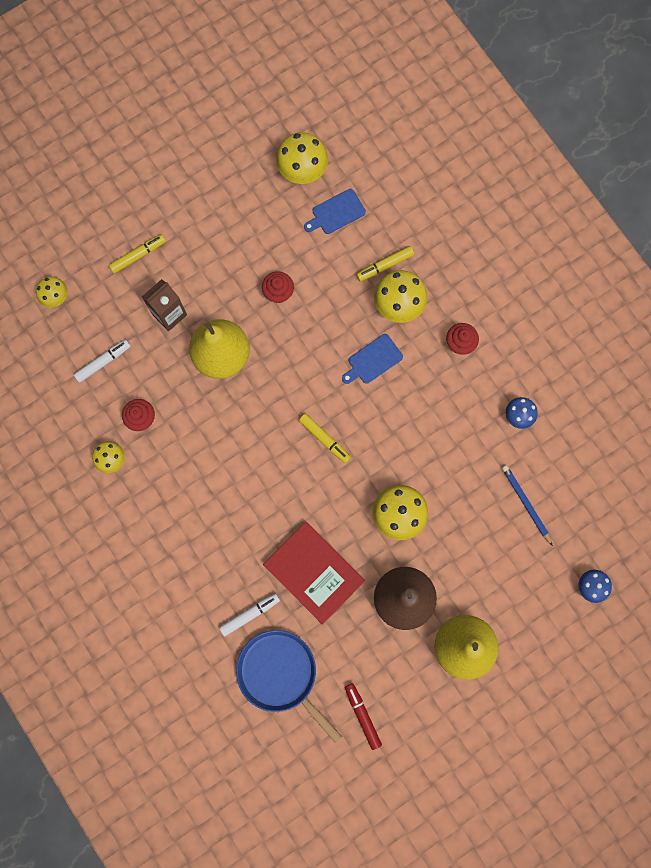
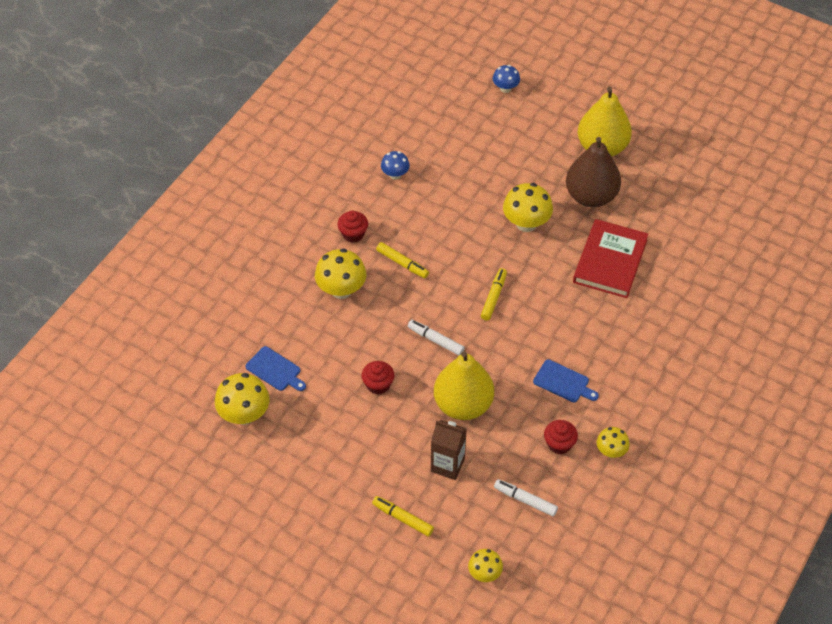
camera: 115 degrees left, 25 degrees down
(250, 614) = (673, 291): white marker -> white marker (436, 340)
(280, 674) = (704, 253): blue pan -> none
(362, 715) = (697, 189): red marker -> none
(373, 360) = (403, 289): blue cutting board -> blue cutting board (563, 382)
(385, 265) = (309, 313): yellow marker -> yellow marker (402, 263)
(526, 504) = (465, 146): blue pencil -> none

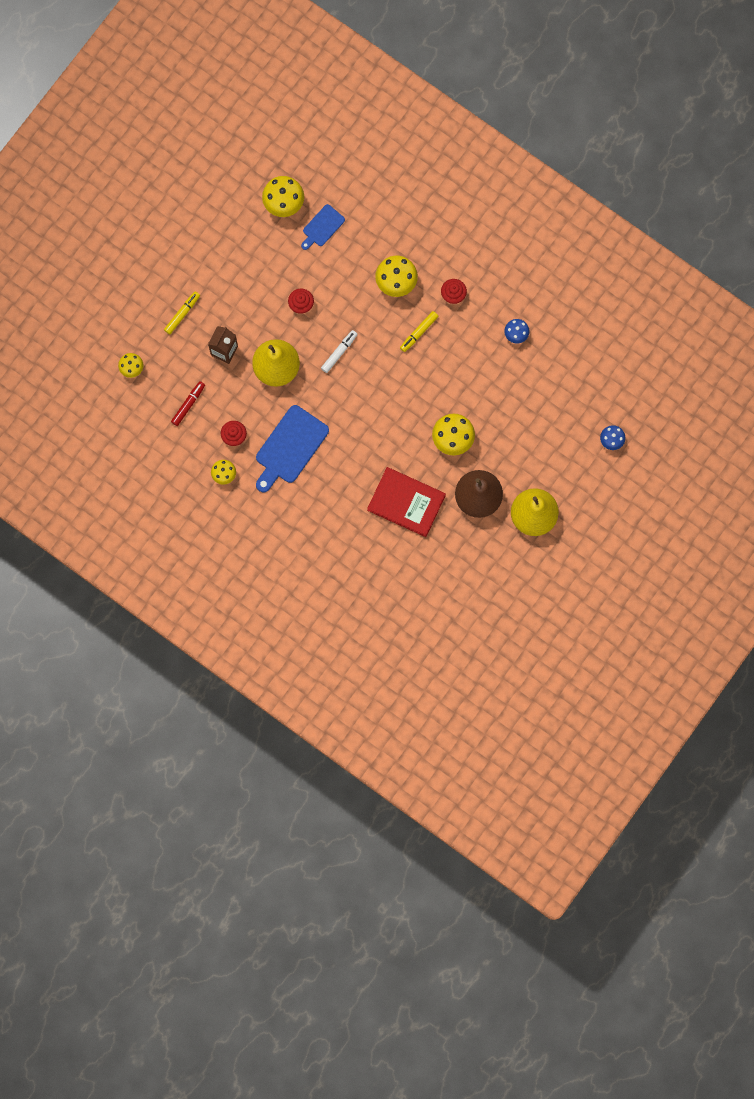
camera: 95 degrees right, 25 degrees up
(493, 297) = (377, 403): yellow marker -> none
(525, 500) = (188, 404): white marker -> red marker
(563, 382) = (290, 447): blue cutting board -> blue cutting board, size x1.78

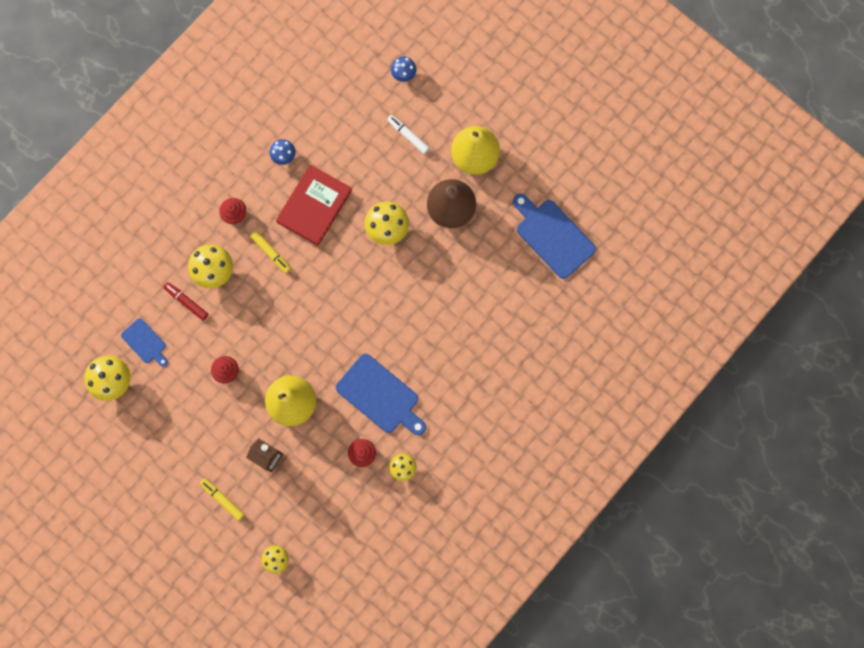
camera: 85 degrees left, 0 degrees up
(188, 404) = (323, 500): red marker -> red marker (186, 302)
(339, 352) = (283, 336): white marker -> white marker (408, 136)
(406, 502) = (450, 281): red book -> red book (314, 206)
(460, 597) = (553, 236): none -> blue cutting board

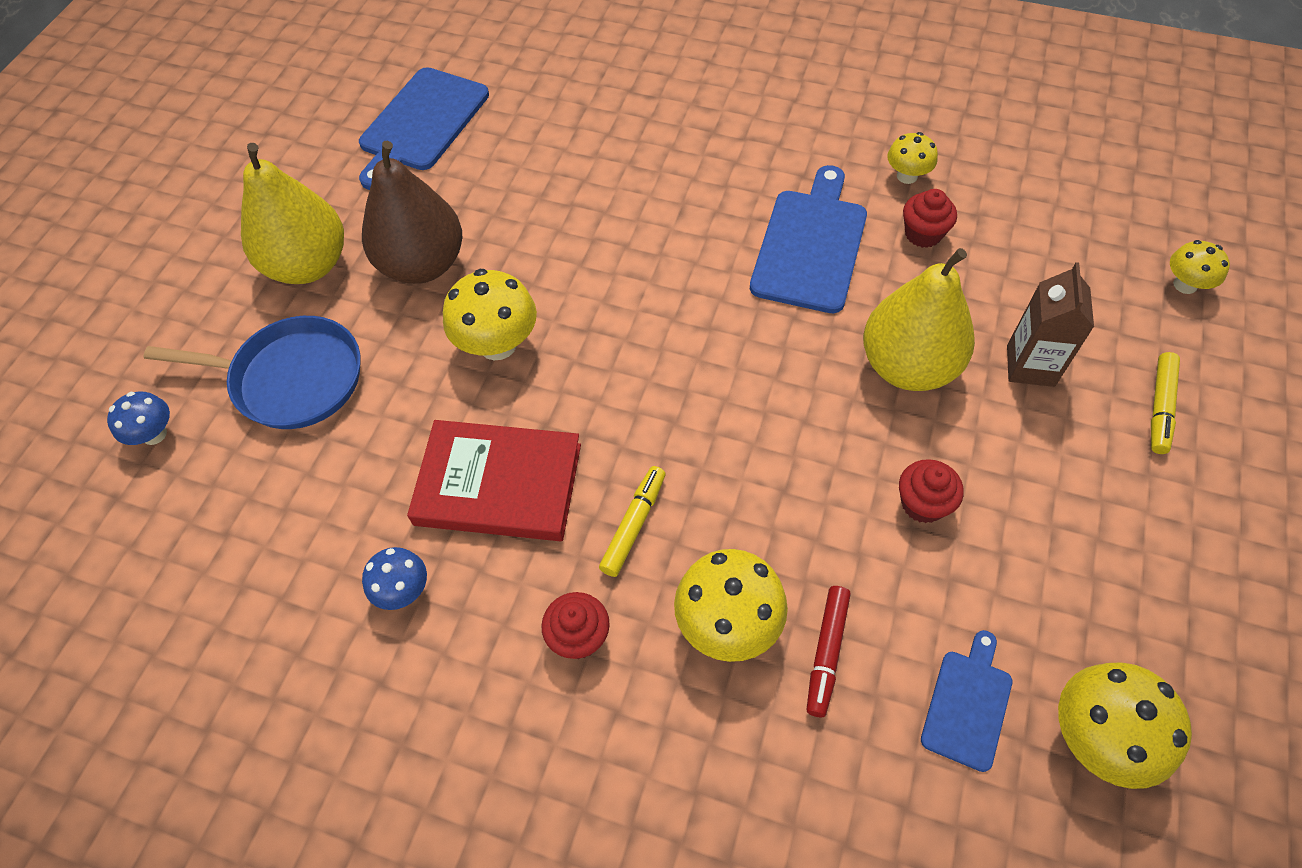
camera: 110 degrees left, 20 degrees down
(408, 136) = (292, 379): white marker -> blue pan

